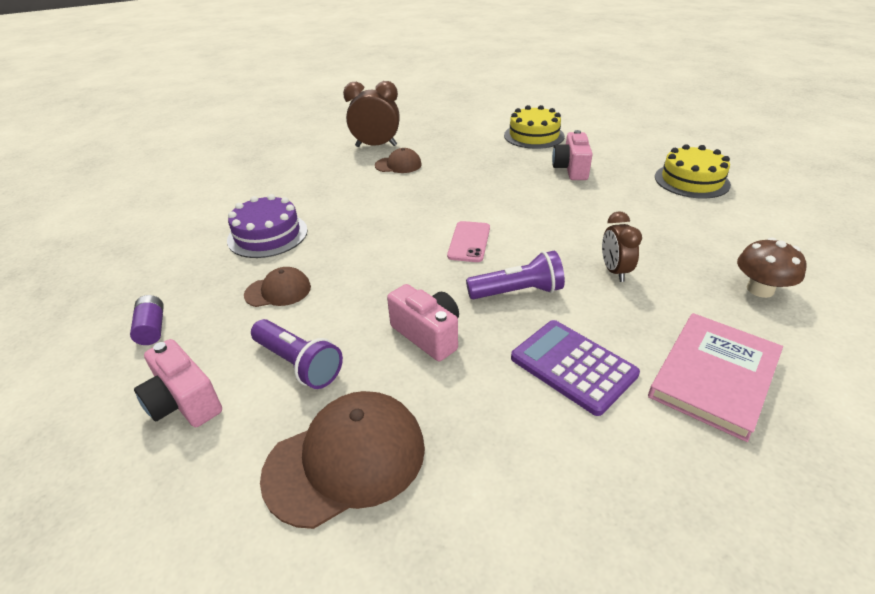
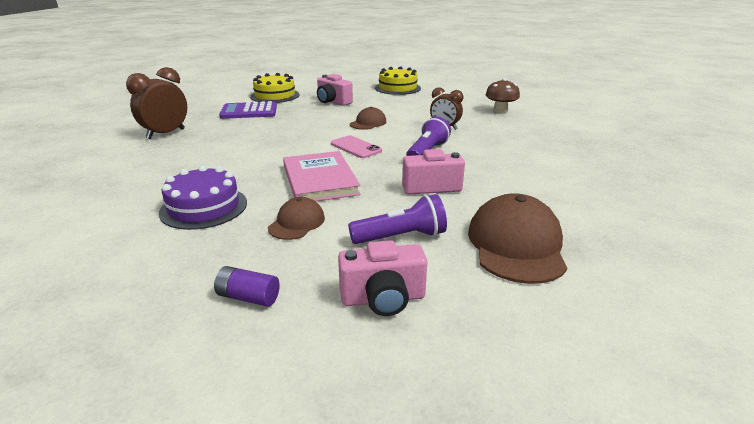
camera: 55 degrees left, 10 degrees down
(398, 165) = (214, 136): brown cap -> brown cap (368, 123)
(573, 366) = (506, 161): purple calculator -> purple calculator (249, 111)
(714, 376) = (546, 139): pink book -> pink book (320, 180)

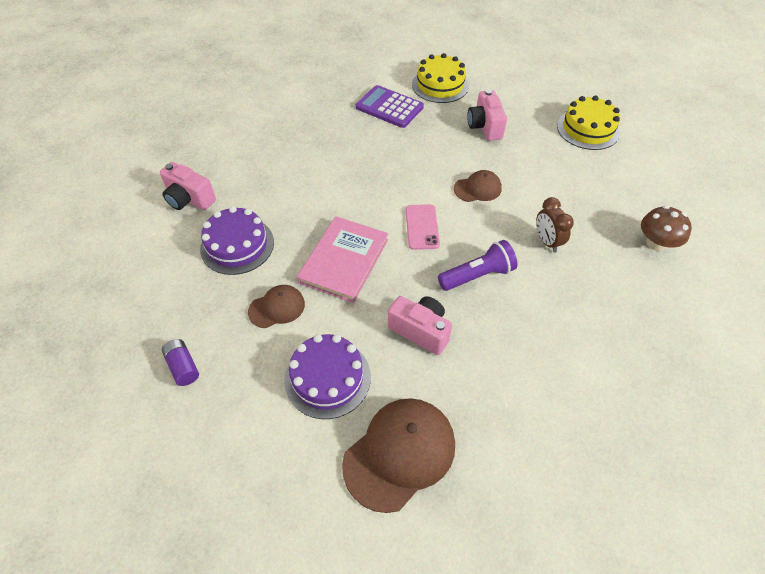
camera: 40 degrees right, 25 degrees up
(166, 134) = (293, 115): brown clock -> none
(383, 299) = (250, 431): pink camera -> pink camera (189, 199)
(401, 237) = (327, 378): purple flashlight -> purple cake

